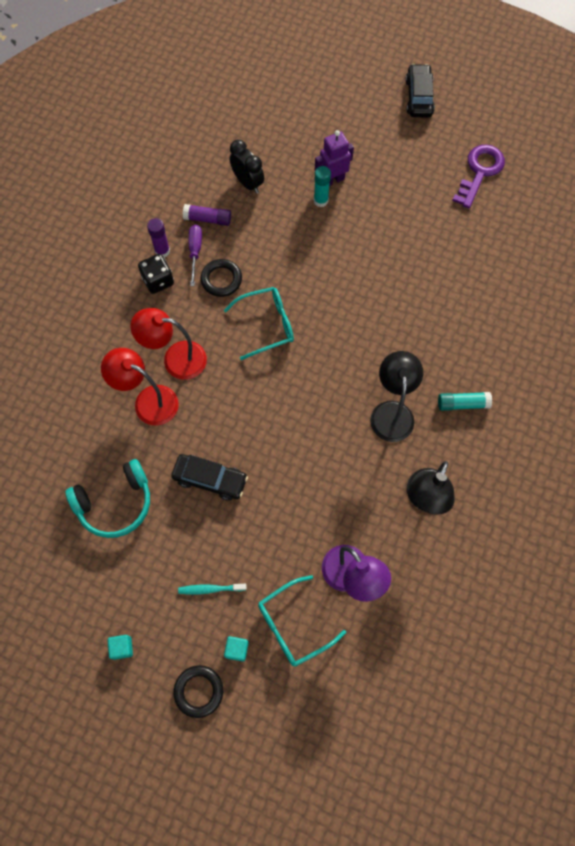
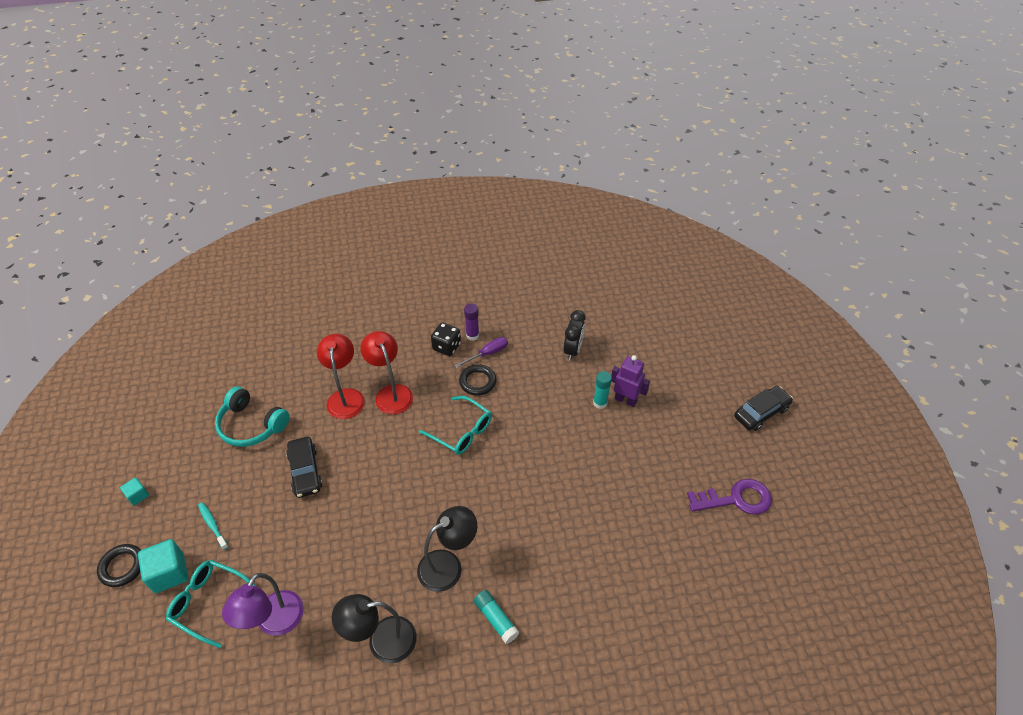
camera: 55 degrees right, 20 degrees down
(208, 219) = (521, 345): purple glue stick -> none
(237, 649) = (169, 573): turquoise cube -> turquoise cube, size x1.83

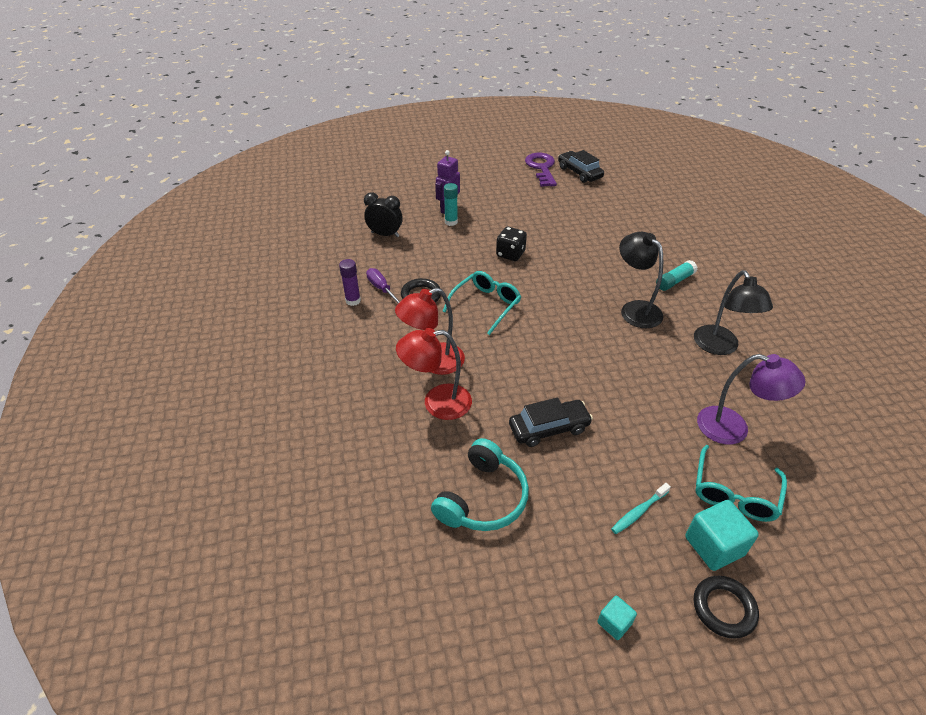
camera: 90 degrees left, 5 degrees down
(446, 347) = (367, 320): black dice -> black dice (510, 254)
(761, 412) = (462, 151): black car -> black car (579, 172)

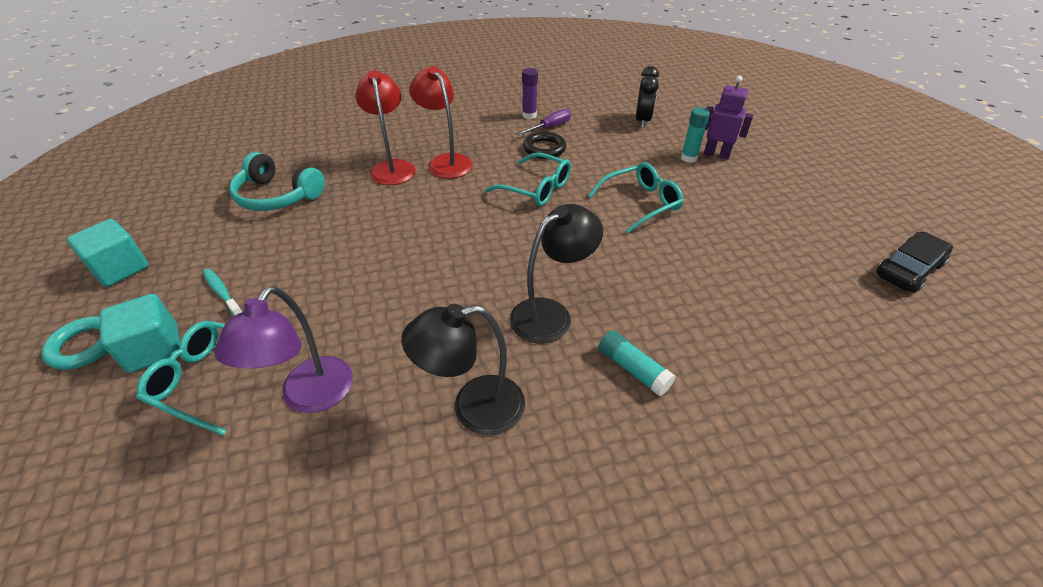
camera: 85 degrees right, 0 degrees up
(510, 254) = (641, 203): black dice -> turquoise glasses
(541, 168) = (886, 228): purple key -> none
(549, 428) = (347, 233): black car -> none
(614, 623) = (121, 268): turquoise cube -> turquoise cube, size x1.83
(723, 608) = (85, 346): black ring -> turquoise ring

